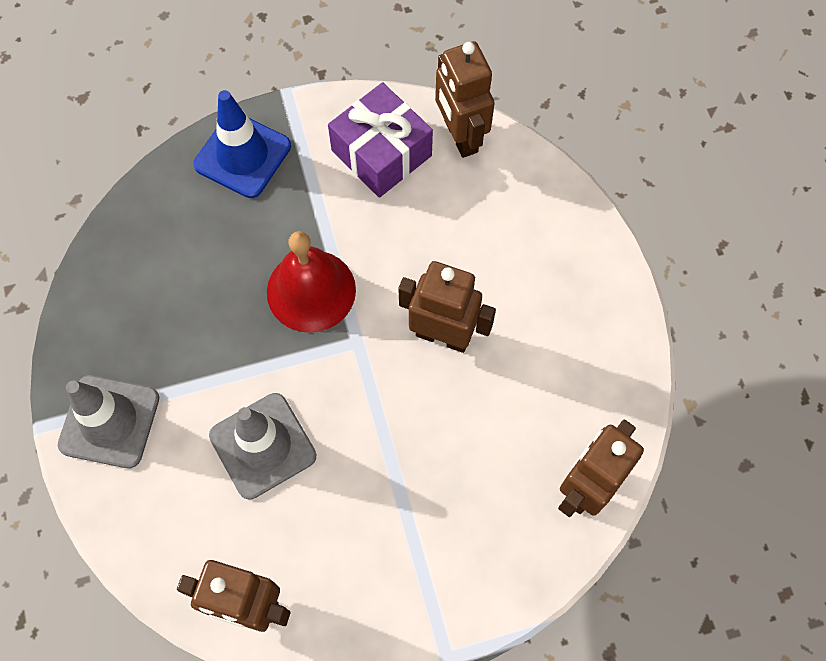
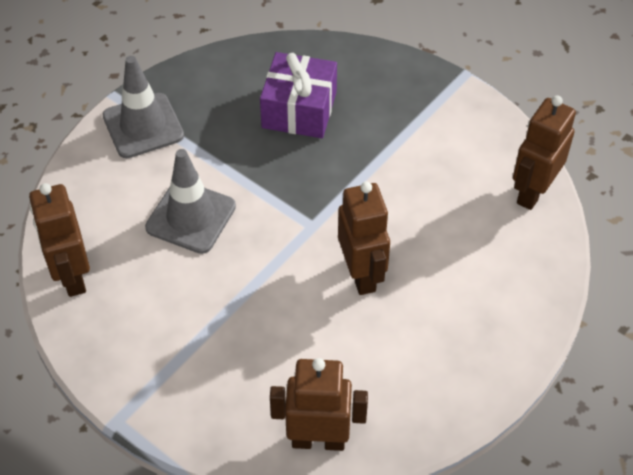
camera: 55 degrees right, 15 degrees down
(242, 155) = (394, 79): blue traffic cone -> none
(311, 290) = (327, 176): red bell -> none
(381, 153) = (472, 153): purple gift -> purple gift (299, 110)

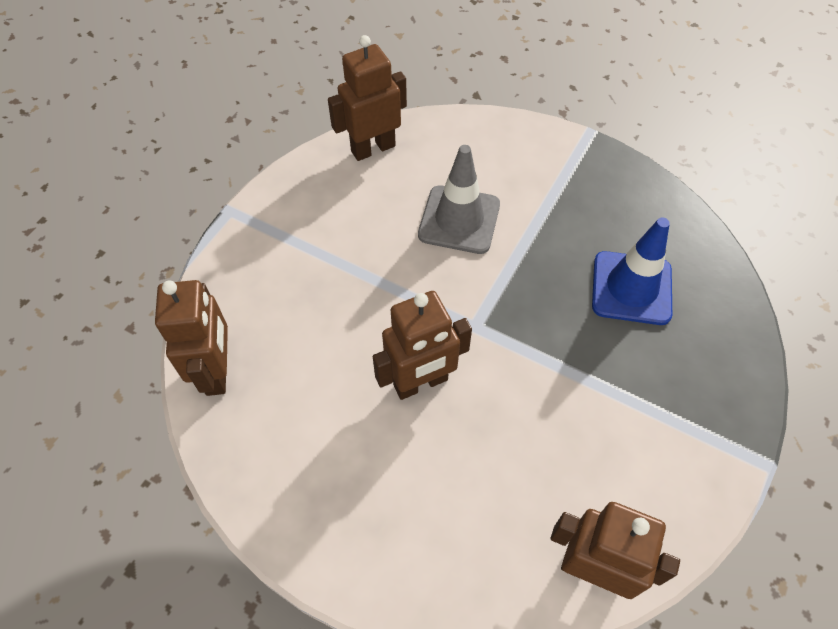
camera: 80 degrees right, 5 degrees up
(143, 126) = (560, 160): grey traffic cone -> none
(299, 110) = (631, 288): purple gift -> blue traffic cone

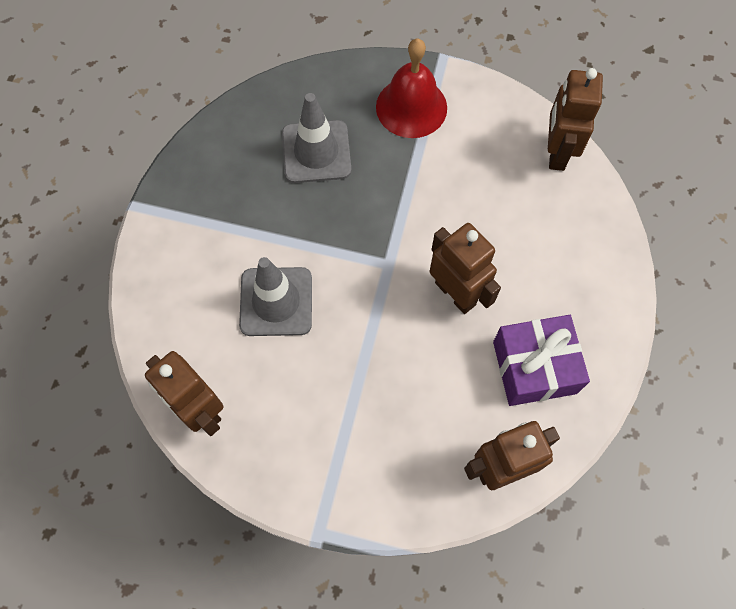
camera: 105 degrees left, 10 degrees up
(307, 439) = (534, 367): none -> purple gift
(631, 288) = (316, 152): blue traffic cone -> grey traffic cone
(685, 403) = (411, 107): none -> red bell

